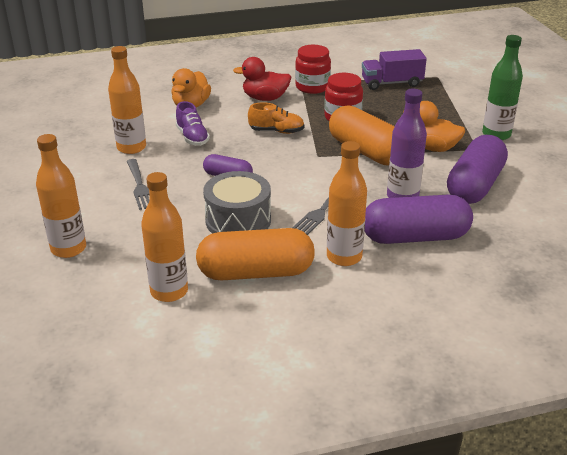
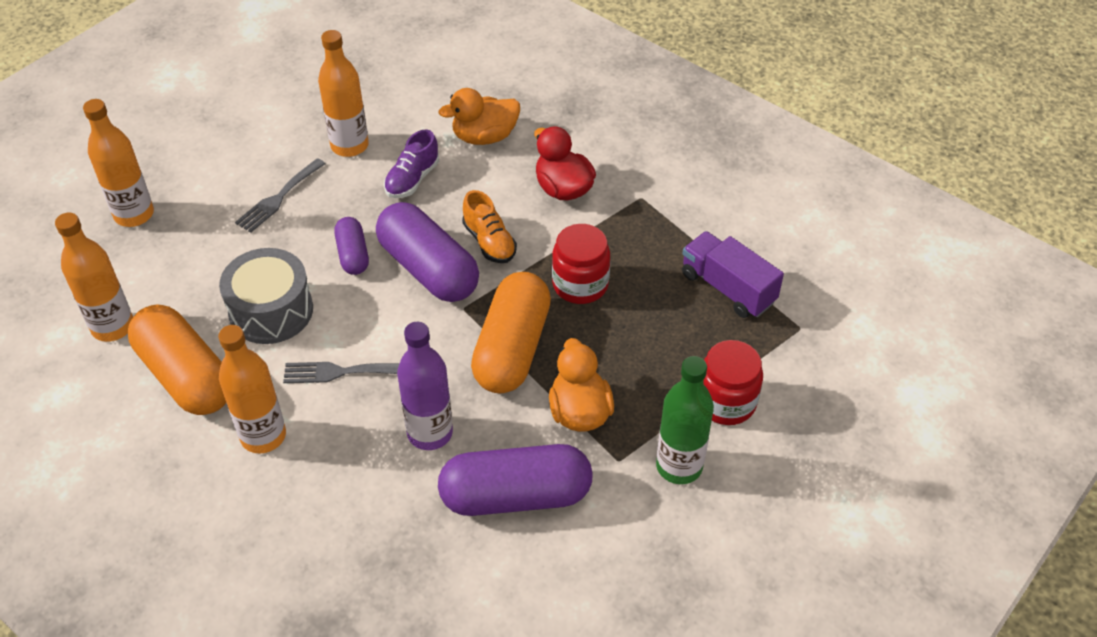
camera: 55 degrees right, 15 degrees up
(312, 87) = (637, 215): red jar -> red jar (726, 402)
(415, 237) = (348, 484): purple capsule -> purple capsule (428, 269)

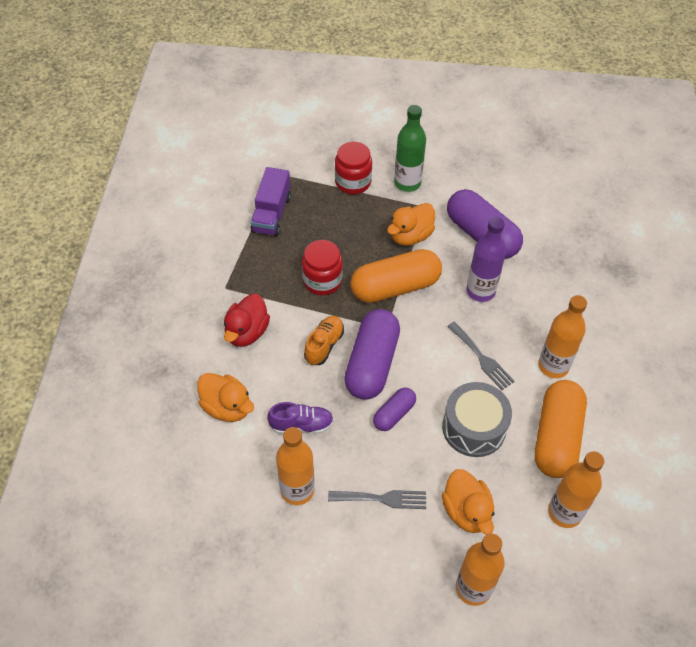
camera: 125 degrees left, 5 degrees up
(199, 251) = (466, 511): none -> orange duck

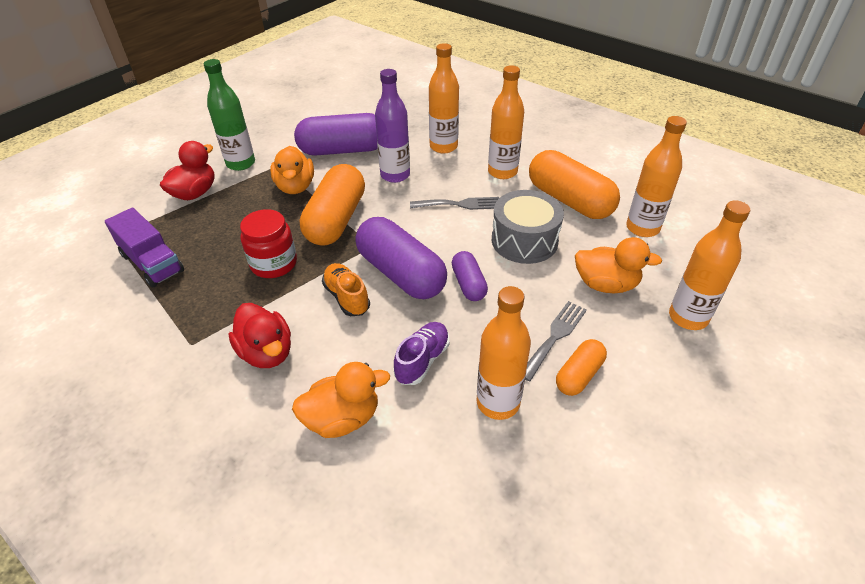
camera: 55 degrees left, 10 degrees down
(353, 182) = (195, 193): red jar -> red duck
(356, 531) = (579, 375): none -> orange capsule
(550, 302) = (443, 147): none -> orange bottle

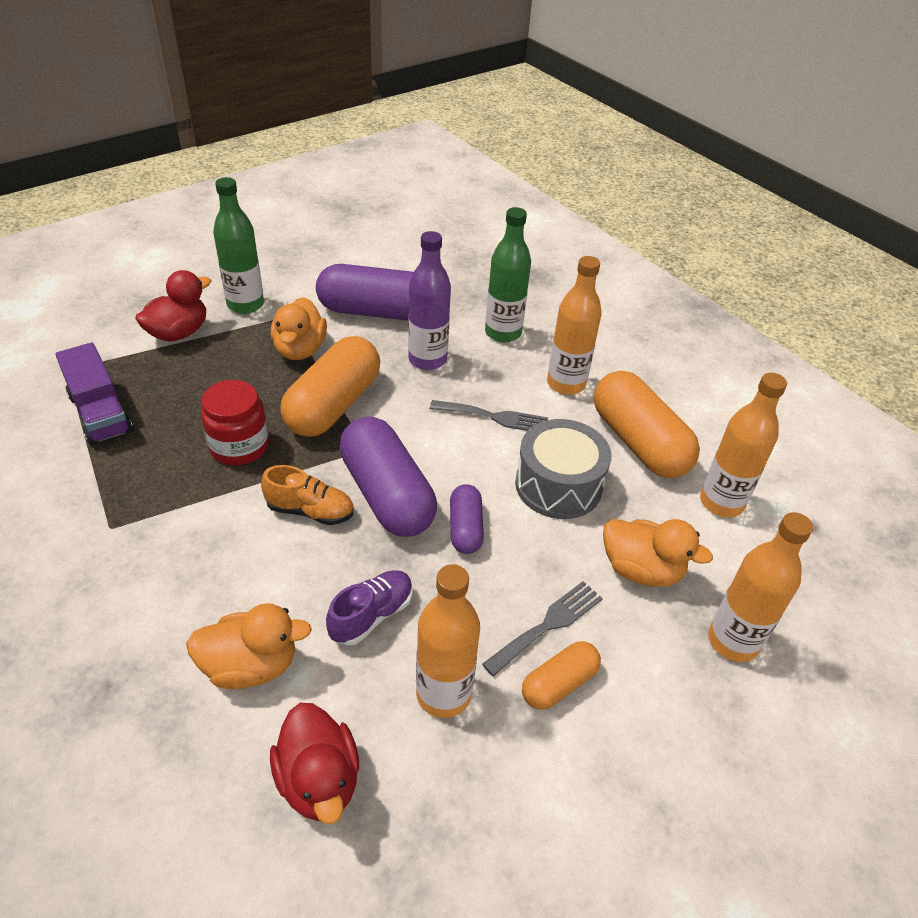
camera: 10 degrees right, 0 degrees up
(267, 352) = (192, 559): red duck -> red duck (319, 780)
(347, 297) = (310, 511): orange shoe -> orange shoe turned 120 degrees clockwise
(443, 147) = (503, 333): orange bottle -> green bottle

